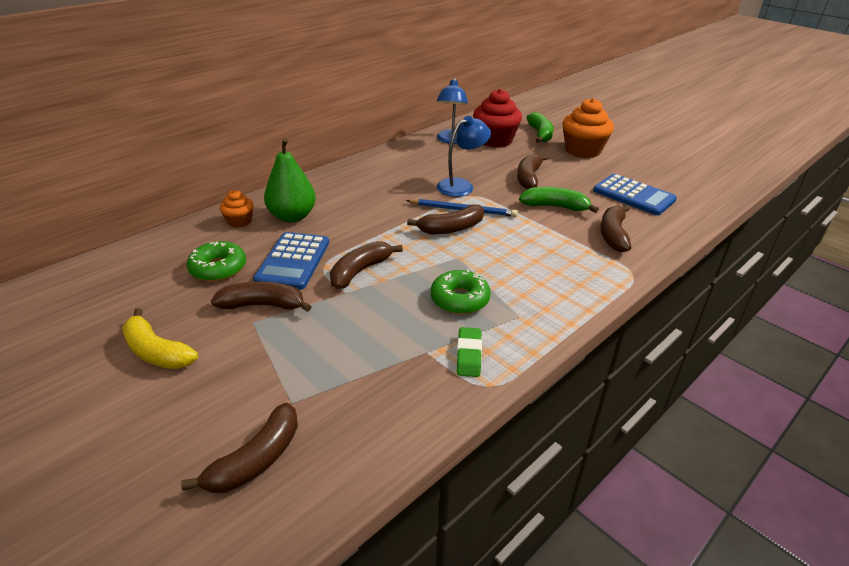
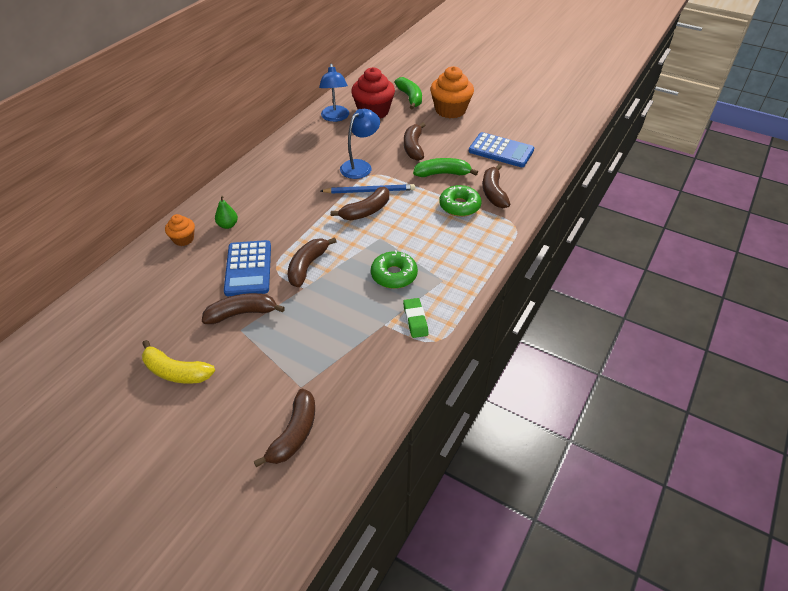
camera: 15 degrees left, 10 degrees up
(218, 268) = (188, 288): green donut -> green donut (459, 206)
(292, 216) = (228, 225): green pear -> green pear, size x0.51

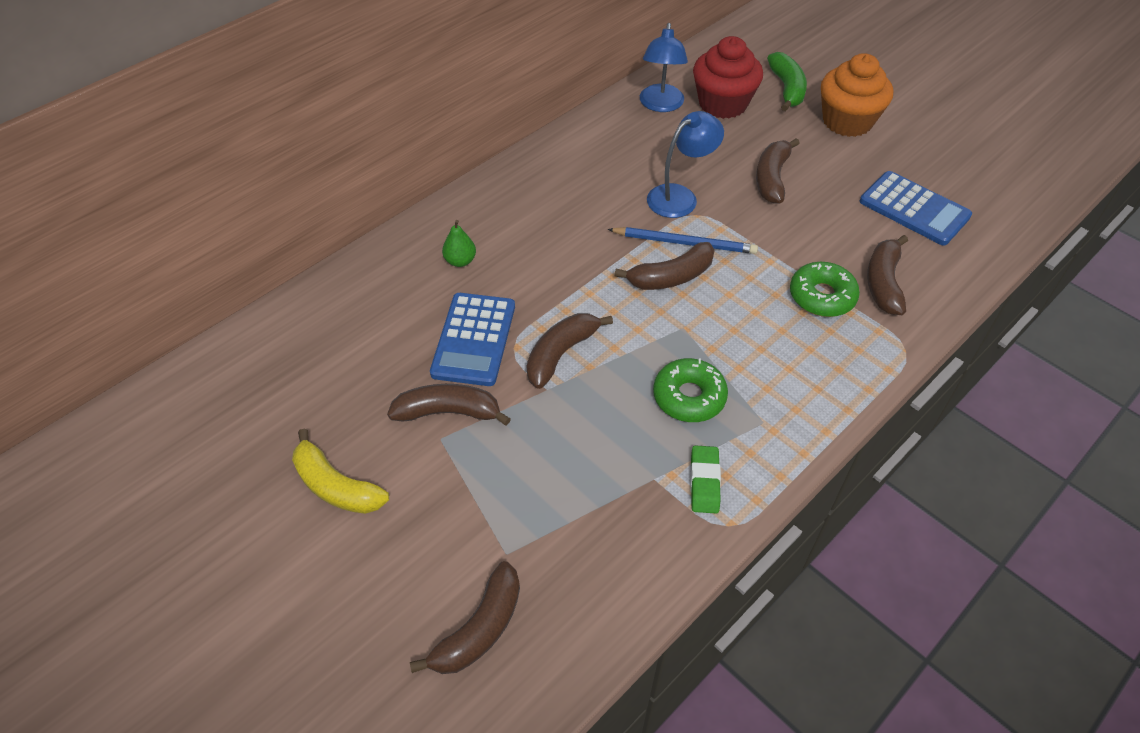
camera: 15 degrees right, 5 degrees up
(183, 239) = (392, 272): orange cupcake -> none
(442, 174) = (807, 233): green banana -> none

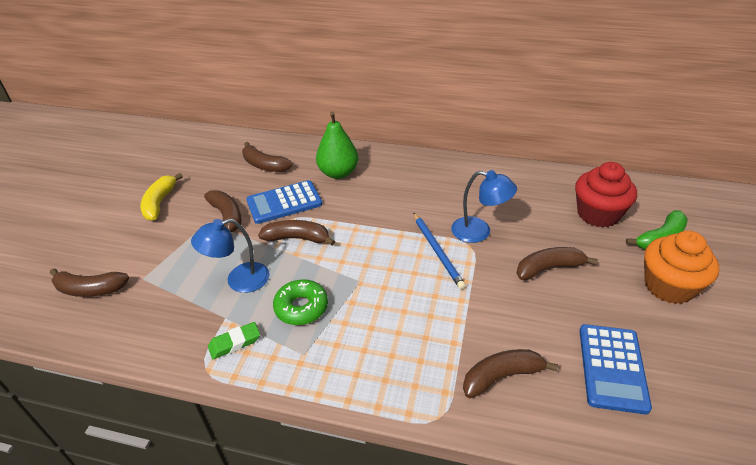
camera: 60 degrees right, 10 degrees down
(460, 261) = (338, 173): green pear -> green pear, size x1.97
(661, 105) = (558, 188): blue lamp -> blue lamp (239, 280)
(671, 277) = (400, 257): brown banana -> brown banana (264, 165)
(822, 296) = (451, 342): green donut -> none

